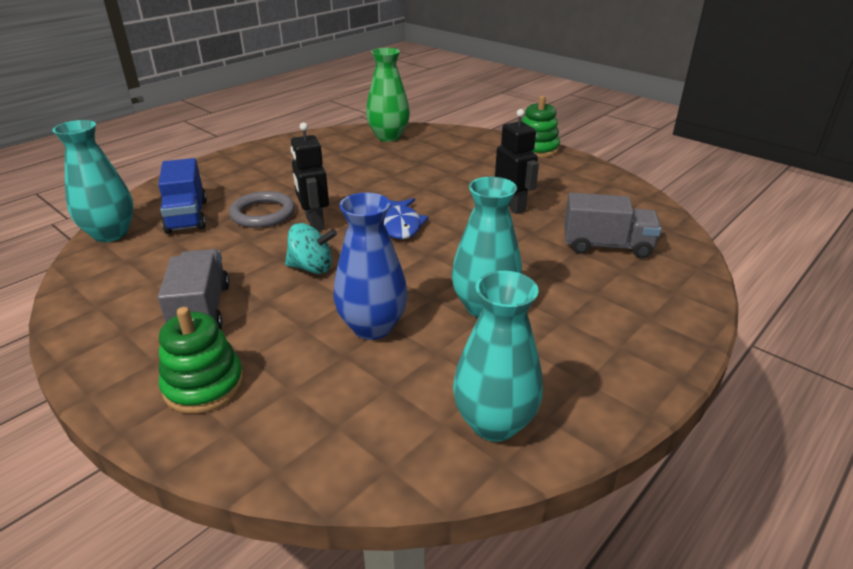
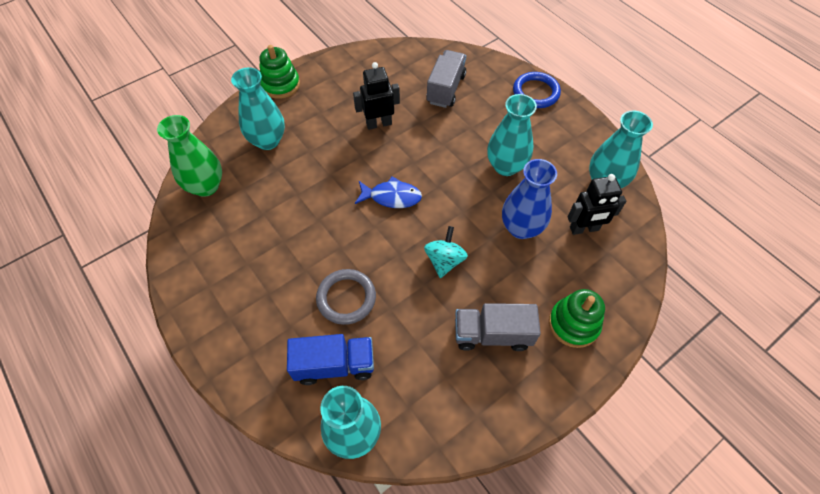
camera: 80 degrees left, 25 degrees up
(314, 223) = (374, 257): black robot -> black robot (584, 229)
(455, 153) = (268, 141): none -> turquoise vase
(665, 330) = (535, 92): none -> blue ring

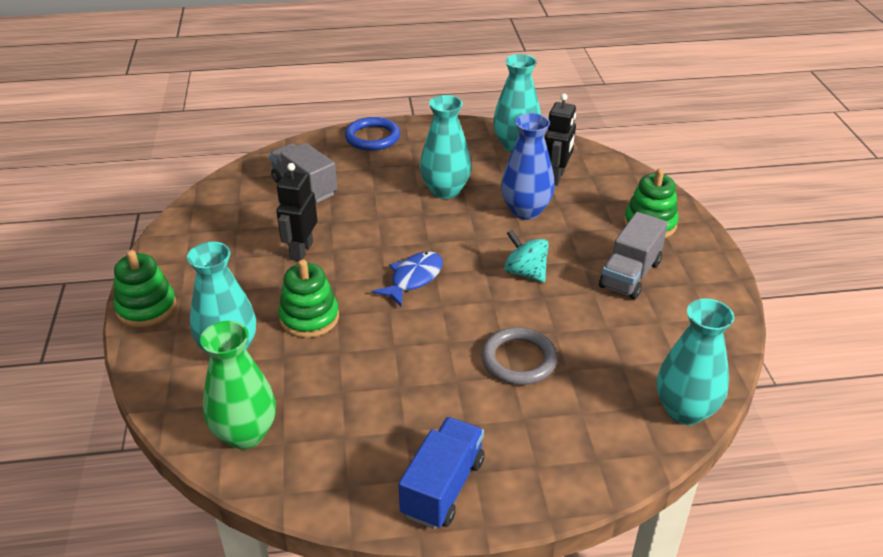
camera: 60 degrees left, 20 degrees down
(318, 162) = (309, 318): none -> green stacking toy
(334, 365) = (596, 398): blue truck -> blue truck (443, 487)

